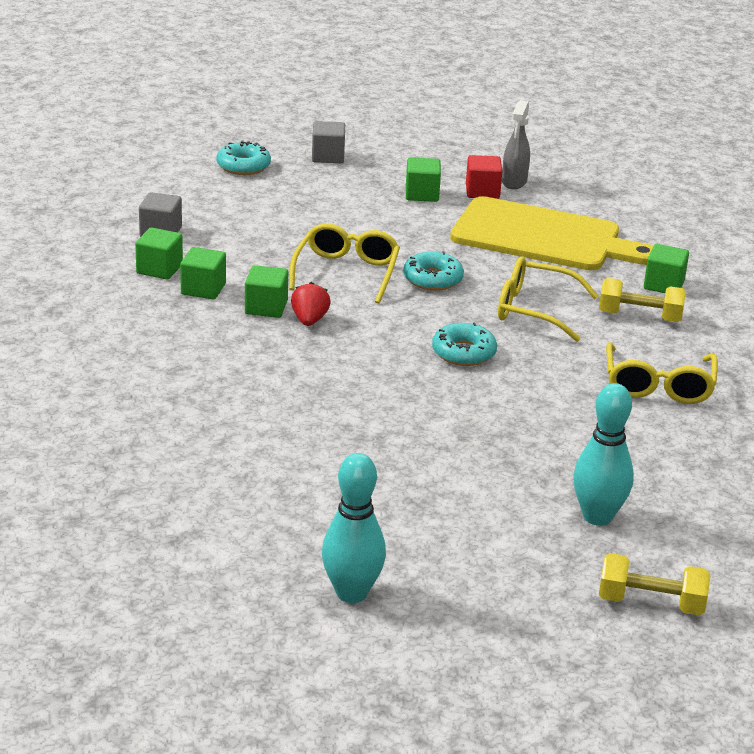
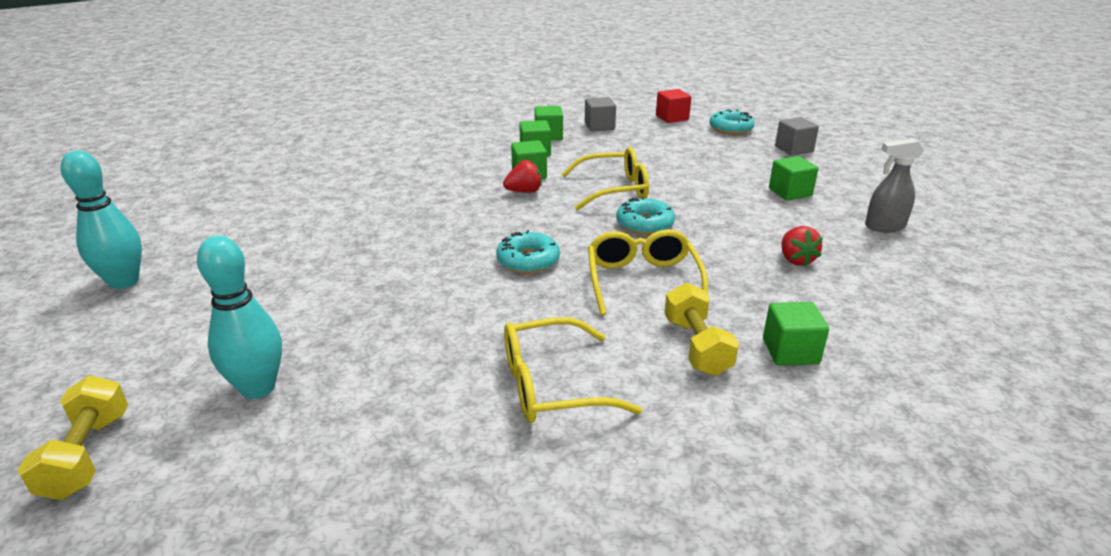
camera: 70 degrees right, 0 degrees up
(482, 192) = (839, 216): red cube -> red cube (672, 118)
(543, 237) = (796, 260): yellow cutting board -> red strawberry

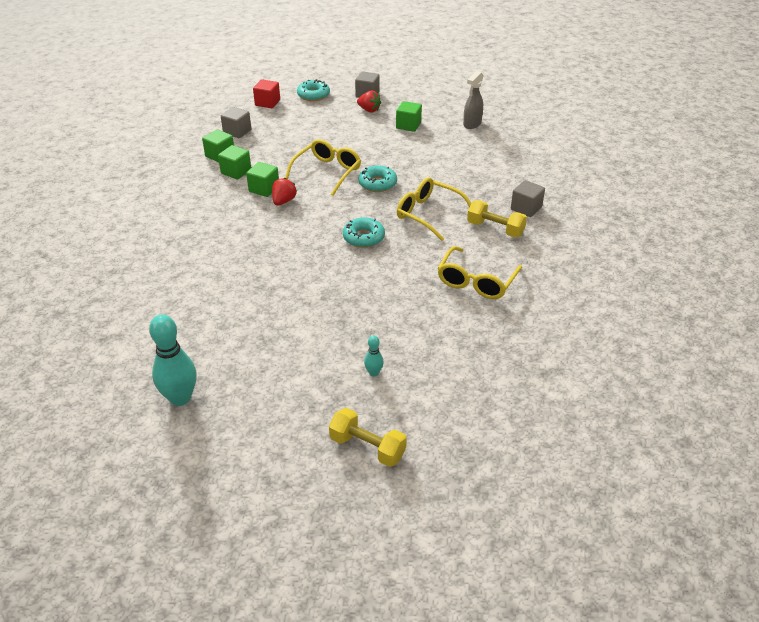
camera: 50 degrees left, 10 degrees up
(258, 388) = (373, 373): turquoise bowling pin -> turquoise bowling pin, size x0.47
(790, 351) = (526, 208): green cube -> grey cube
(796, 260) = (466, 164): red strawberry -> red strawberry (369, 110)

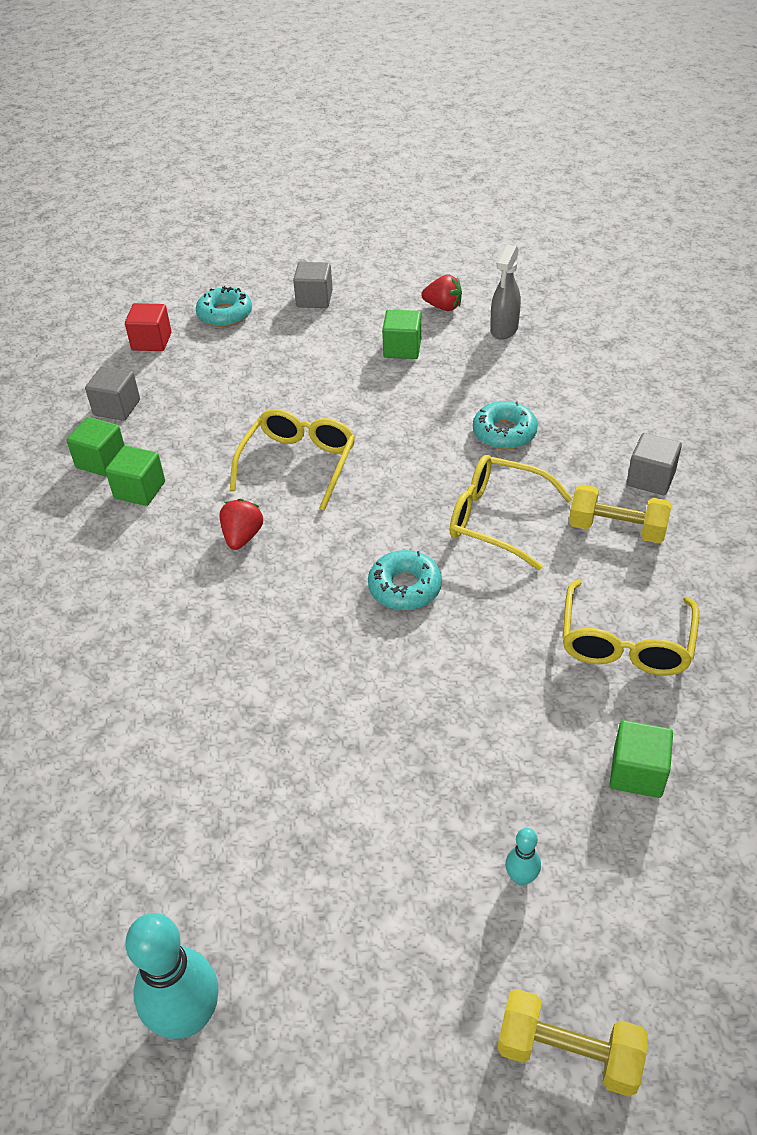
camera: 10 degrees left, 5 degrees up
(264, 189) = (200, 517): green cube -> green cube (637, 772)
(369, 110) = (327, 329): red strawberry -> red strawberry (443, 307)
(377, 183) = (391, 472): turquoise donut -> turquoise donut (504, 432)

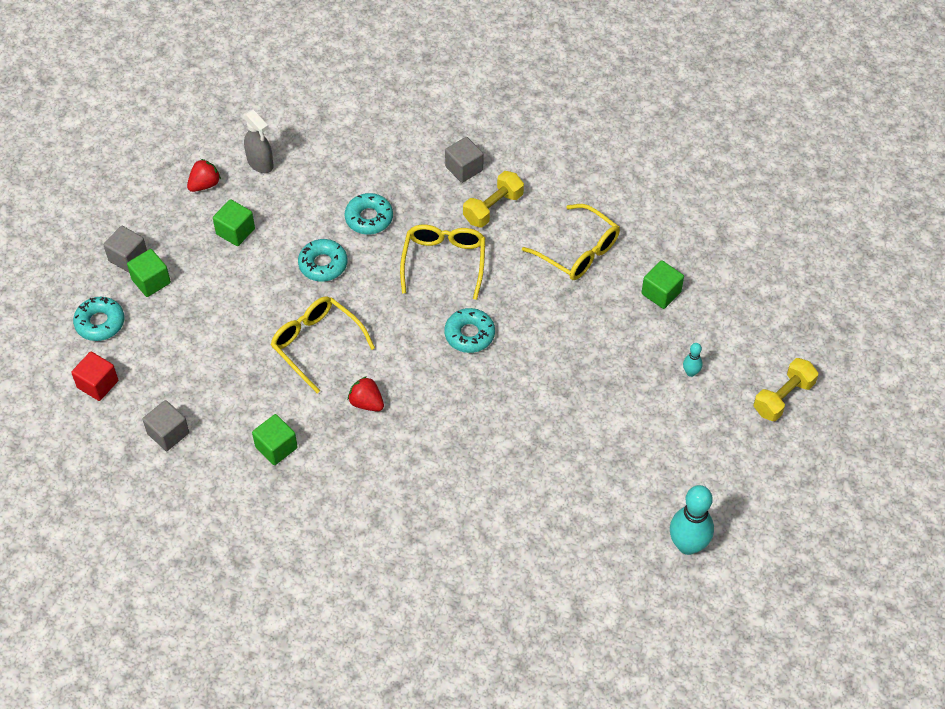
camera: 65 degrees left, 10 degrees up
(101, 461) = (226, 462): green cube -> green cube (151, 281)
(410, 425) = (323, 264): none -> turquoise donut
(496, 519) = (444, 262): yellow glasses -> yellow glasses turned 135 degrees clockwise

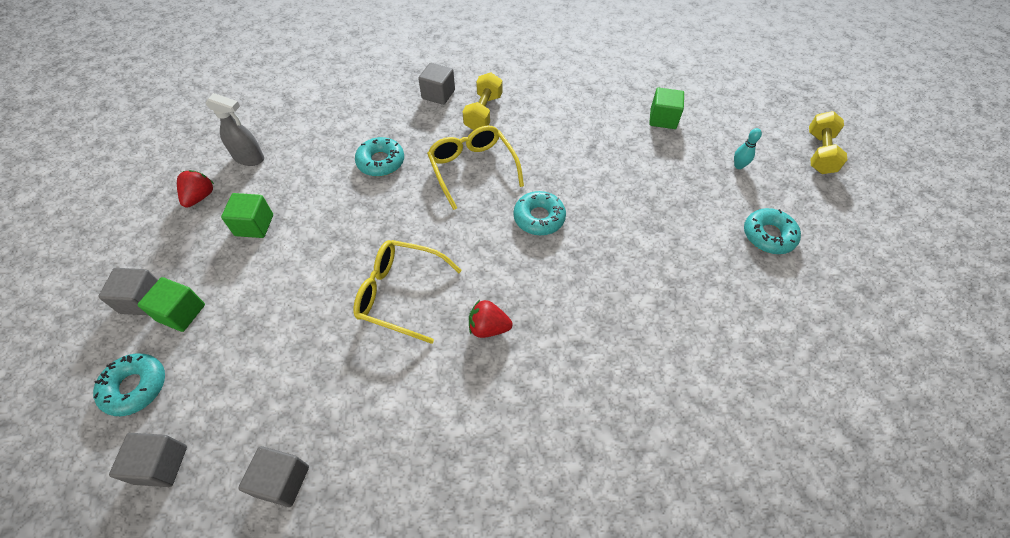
camera: 30 degrees left, 0 degrees up
(98, 384) = (161, 464): red cube -> grey cube
(276, 447) = (423, 427): green cube -> none
(323, 264) = (361, 217): turquoise donut -> turquoise donut (768, 235)
(578, 251) = (576, 116): yellow glasses -> none
(687, 545) = (876, 311): turquoise bowling pin -> none

